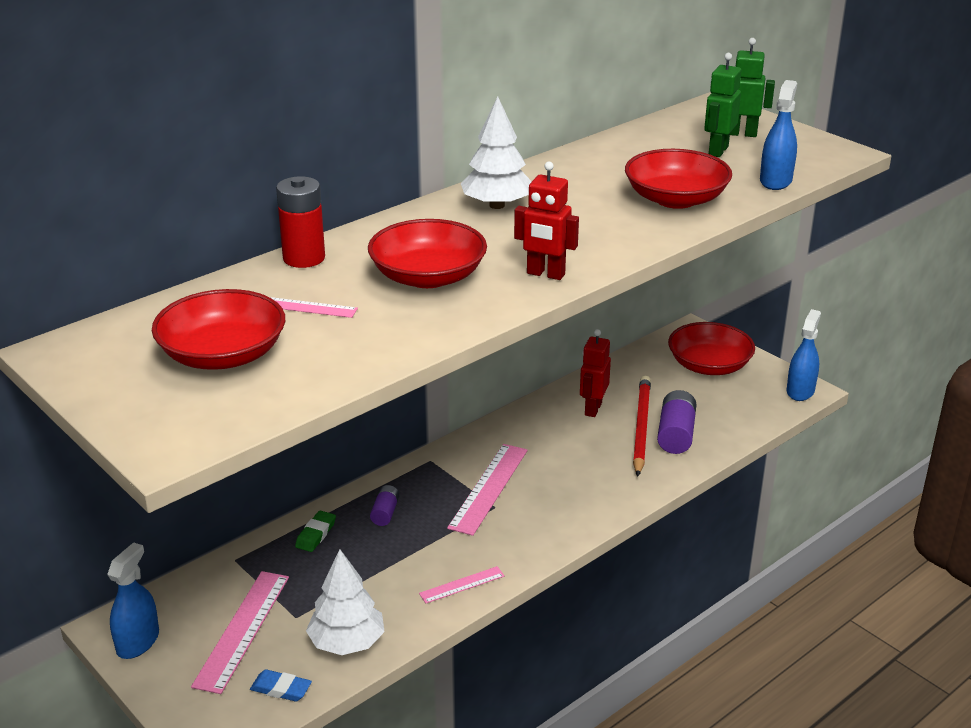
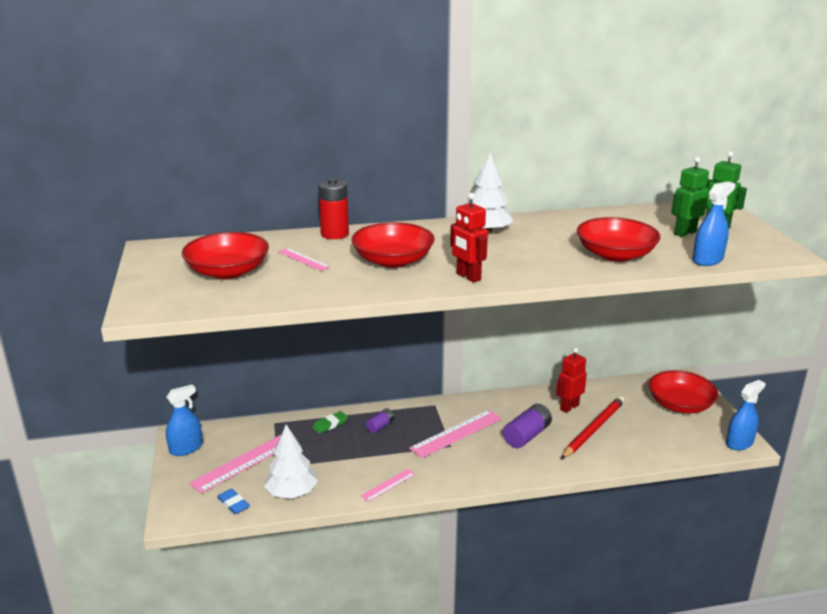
camera: 30 degrees right, 5 degrees down
(462, 585) = (388, 485): pink ruler -> pink ruler turned 45 degrees counterclockwise
(676, 434) = (615, 442): purple battery -> purple battery (527, 435)

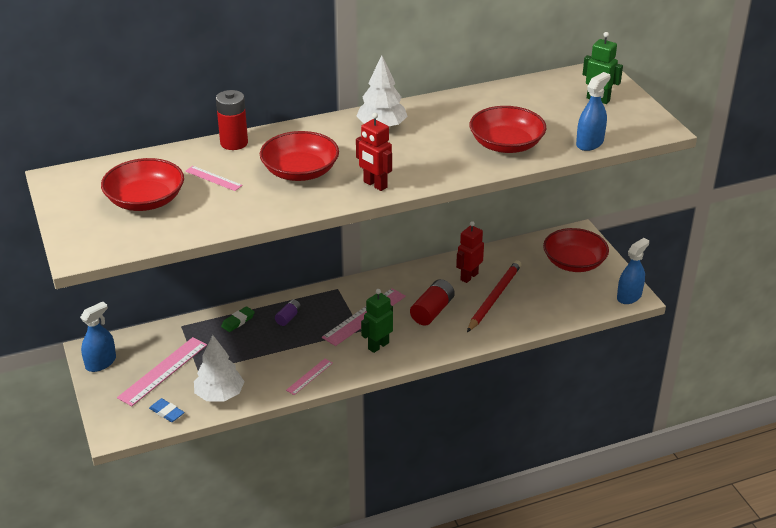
camera: 10 degrees left, 10 degrees up
(527, 435) = (432, 311): purple battery -> red battery
(684, 233) = (568, 111): green robot -> green robot (378, 346)

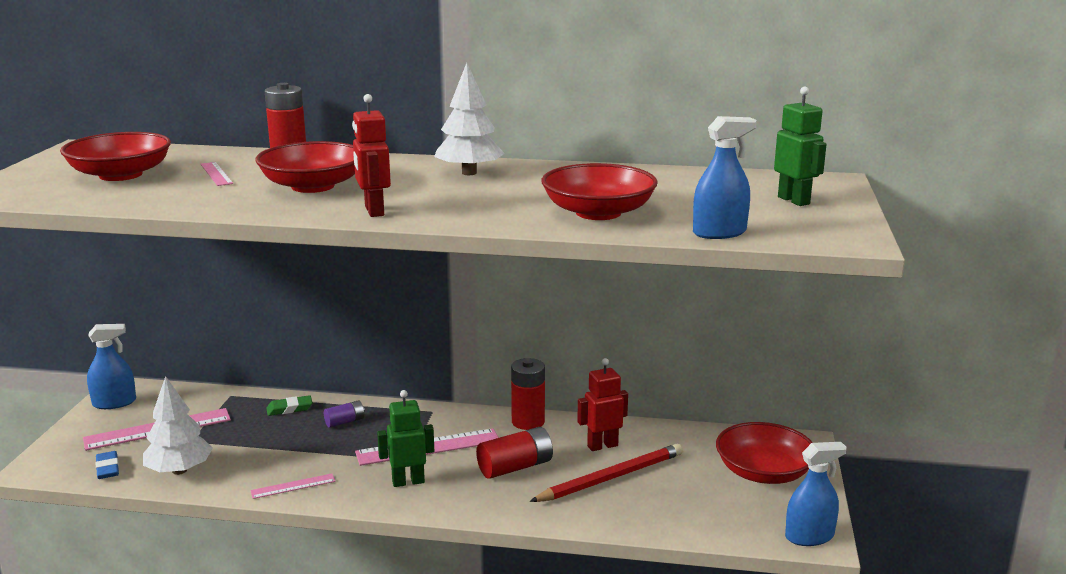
camera: 30 degrees right, 15 degrees down
(407, 275) = (528, 422): none -> red battery

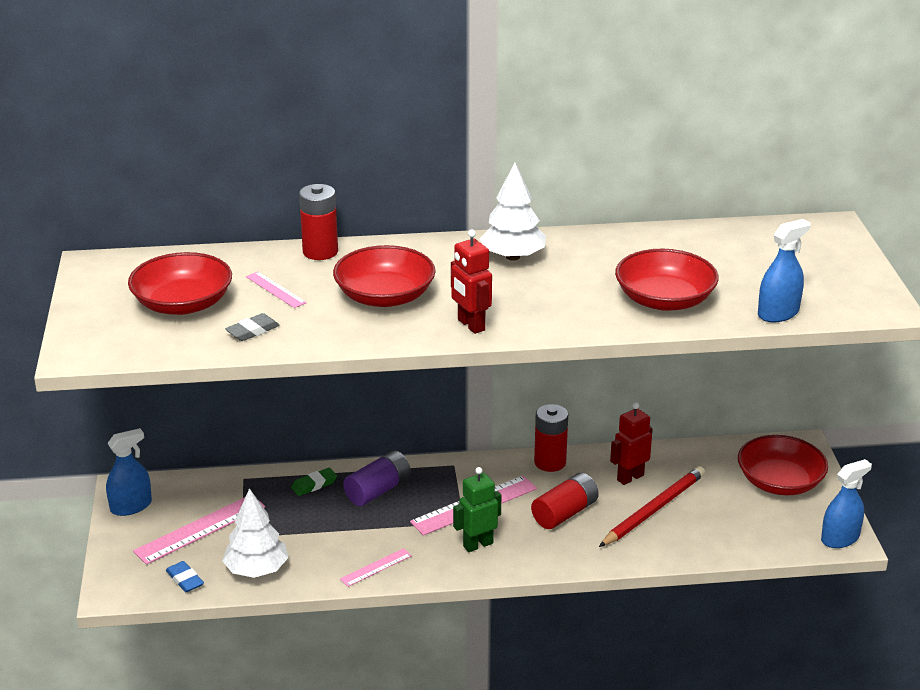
camera: 15 degrees left, 10 degrees up
(158, 196) = (252, 331): none -> grey eraser
(345, 422) = (378, 490): purple battery -> purple battery, size x1.75
(794, 200) = (815, 260): green robot -> none

